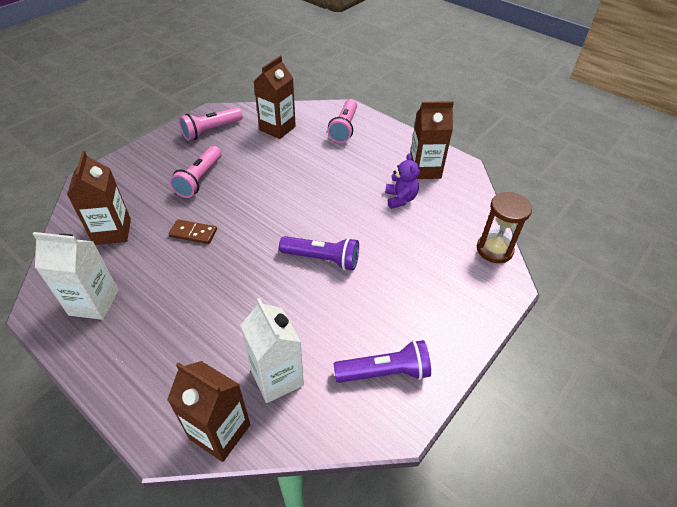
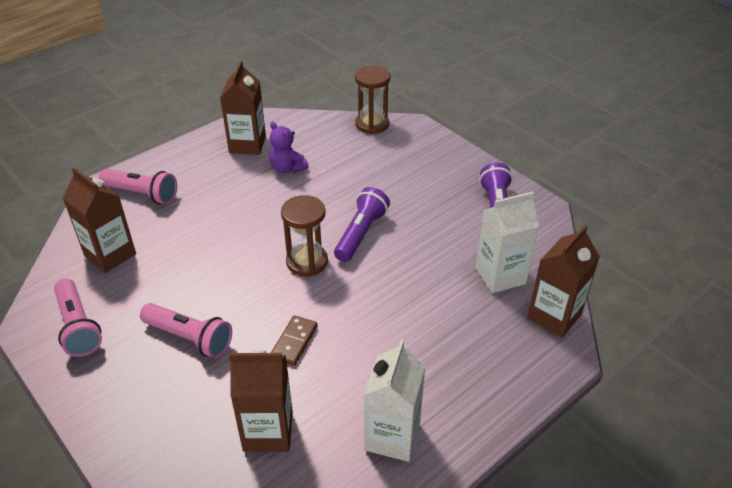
camera: 80 degrees left, 5 degrees down
(281, 228) = (307, 262): none -> brown hourglass
(400, 199) = (287, 168): purple teddy bear -> purple teddy bear turned 135 degrees counterclockwise

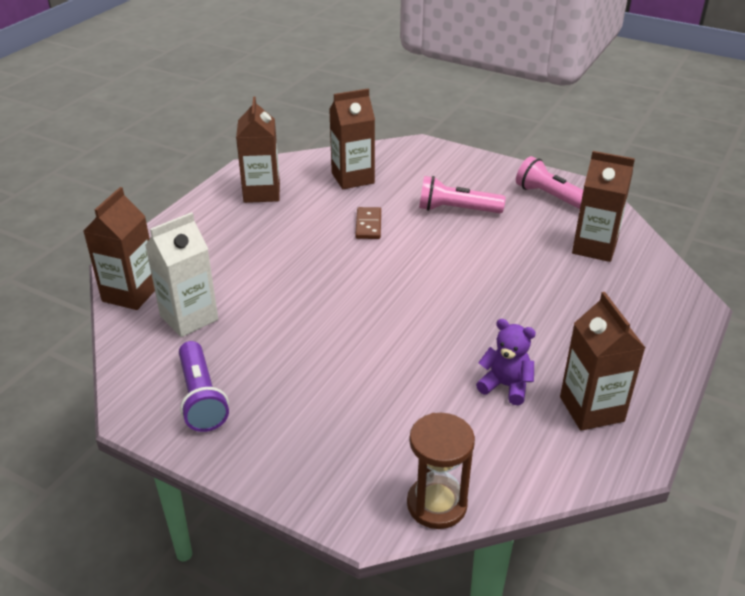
camera: 160 degrees right, 5 degrees down
(142, 194) = (640, 308): pink flashlight -> none
(307, 262) = (400, 284): brown hourglass -> none
(361, 234) = (359, 325): purple flashlight -> none
(392, 436) = (262, 193): white carton -> brown carton

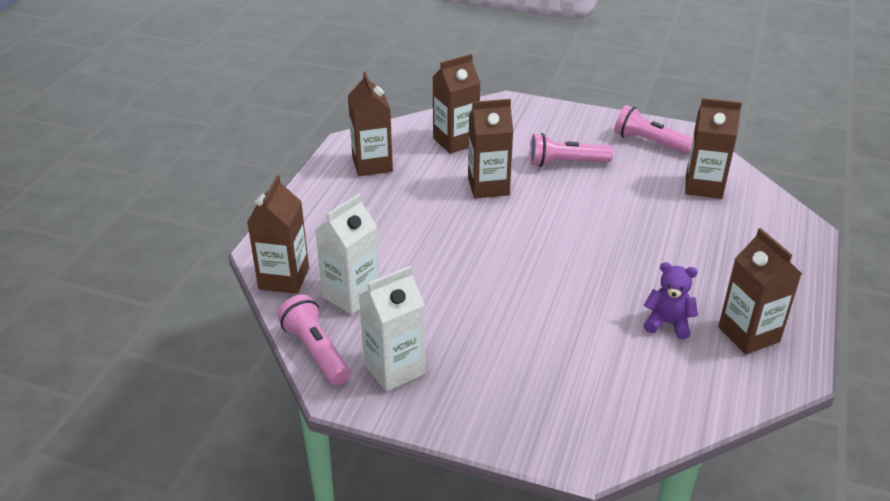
camera: 10 degrees left, 0 degrees up
(131, 370) = (316, 351): none -> pink flashlight
(201, 398) = (394, 369): purple flashlight -> white carton
(368, 225) = (488, 186): brown domino -> brown carton
(437, 504) = (644, 435): brown hourglass -> none

